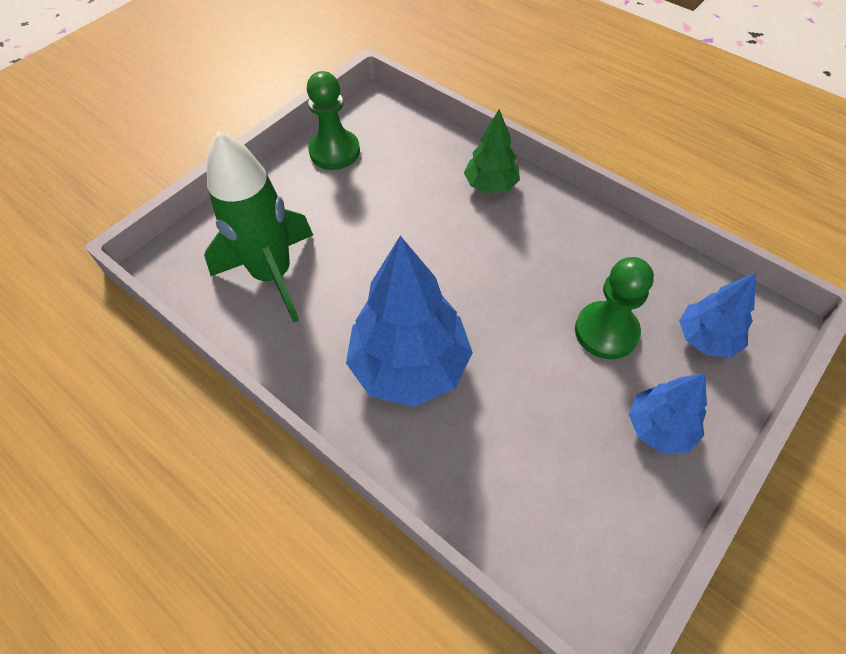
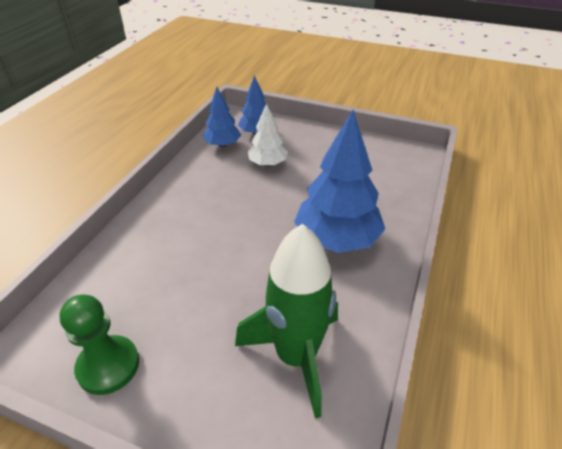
camera: 110 degrees left, 15 degrees down
(491, 185) = (147, 233): green tree -> none
(606, 332) = (267, 163): green pawn -> white tree
(659, 428) = (319, 143): blue tree -> blue tree (223, 145)

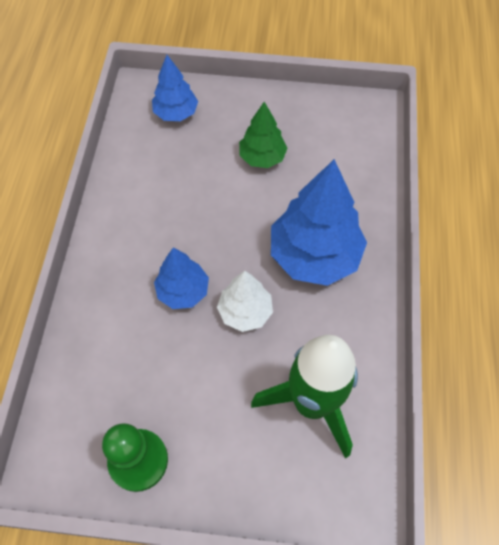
camera: 15 degrees left, 20 degrees up
(223, 145) = (141, 142): blue tree -> blue tree (183, 291)
(267, 163) = (206, 162): white tree -> white tree (245, 312)
(314, 168) = (262, 157): none -> green tree

